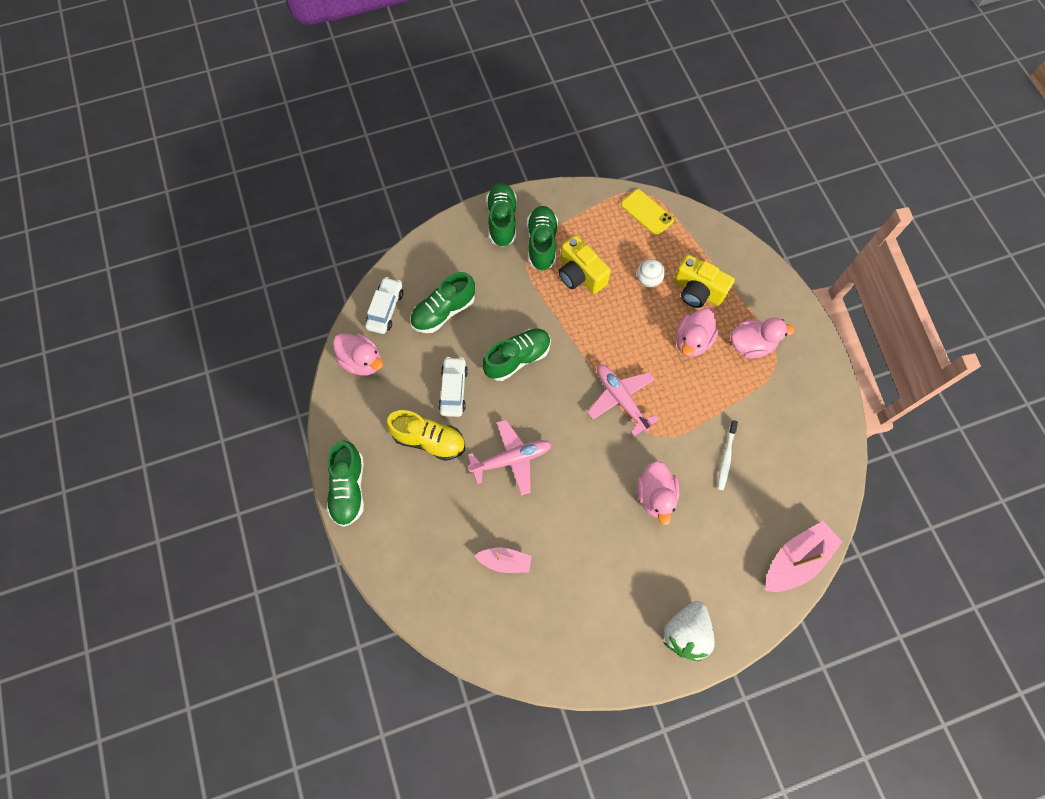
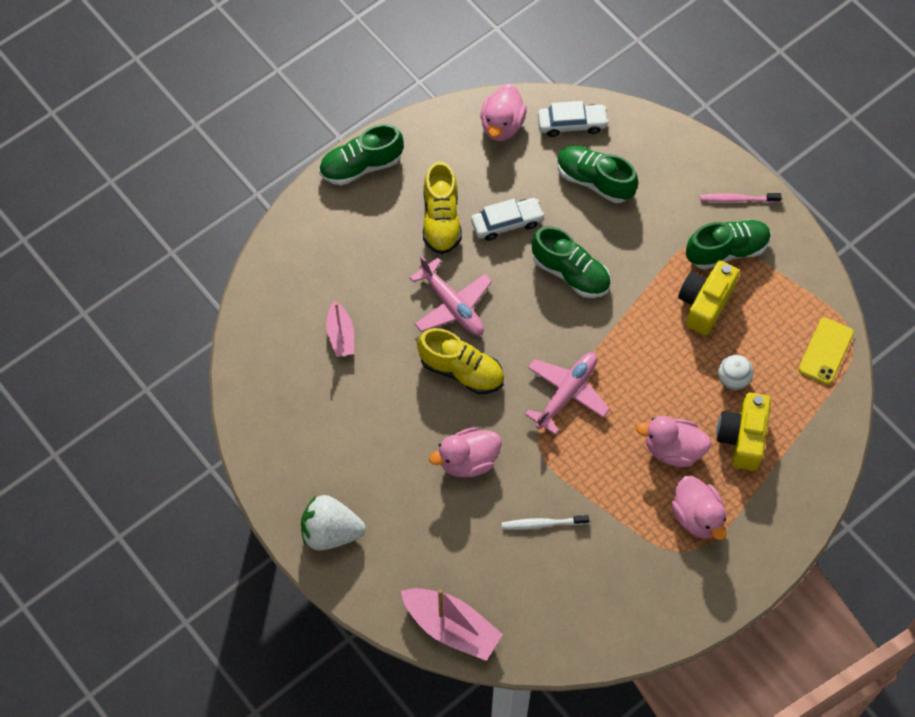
camera: 70 degrees right, 5 degrees down
(502, 221) = (737, 199): green shoe -> pink toothbrush
(573, 472) = (461, 370): none -> yellow shoe

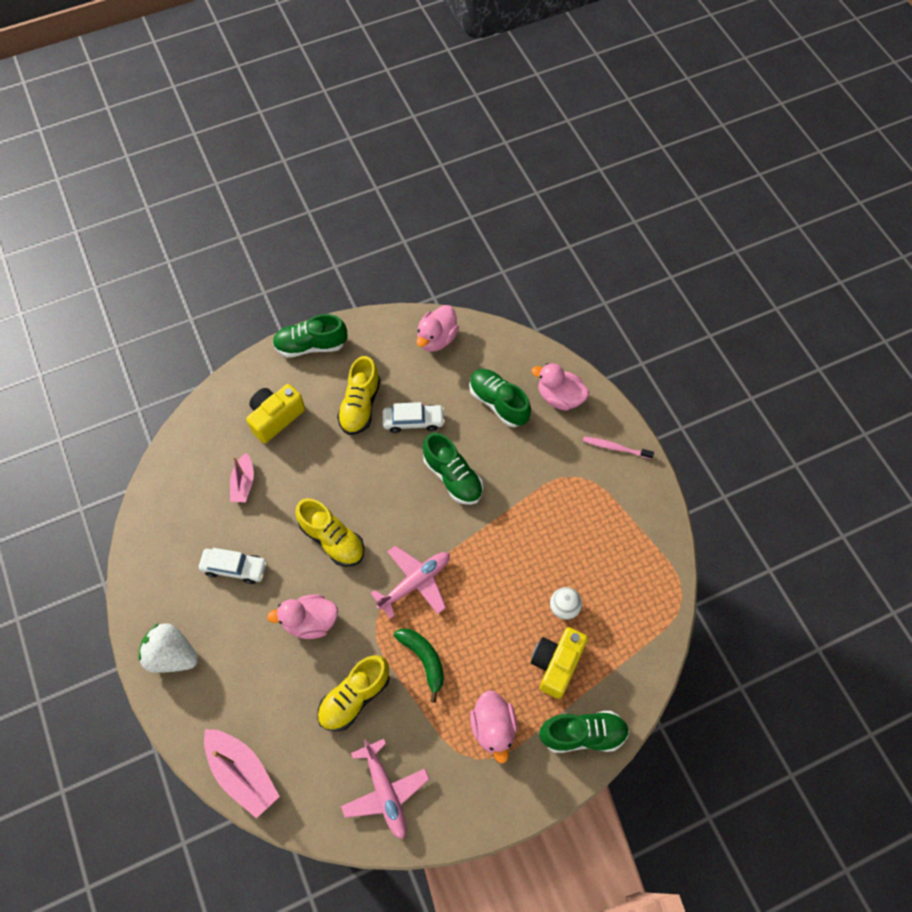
camera: 15 degrees right, 0 degrees up
(452, 305) = (344, 480): pink plane -> pink plane (385, 791)
(542, 524) = (355, 697): white toothbrush -> yellow shoe
(572, 124) = (495, 351): white car -> white car (235, 568)
(602, 468) = (424, 659): none -> green banana
(673, 449) = (491, 658): pink duck -> pink duck (559, 397)
(705, 304) = (559, 533): yellow camera -> yellow camera (276, 418)
(726, 250) = (593, 490): green shoe -> green shoe (583, 734)
(826, 351) = (654, 603): yellow phone -> none

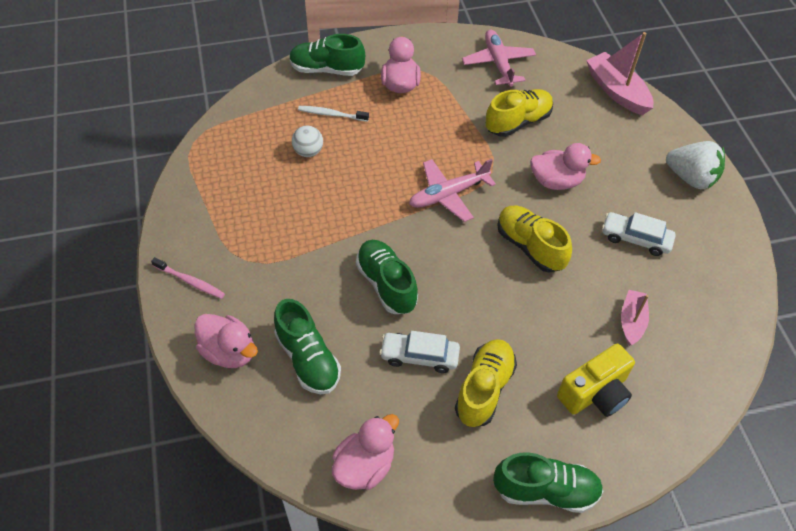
camera: 170 degrees left, 10 degrees down
(424, 659) = (451, 136): green banana -> none
(556, 664) = (331, 114): yellow camera -> white toothbrush

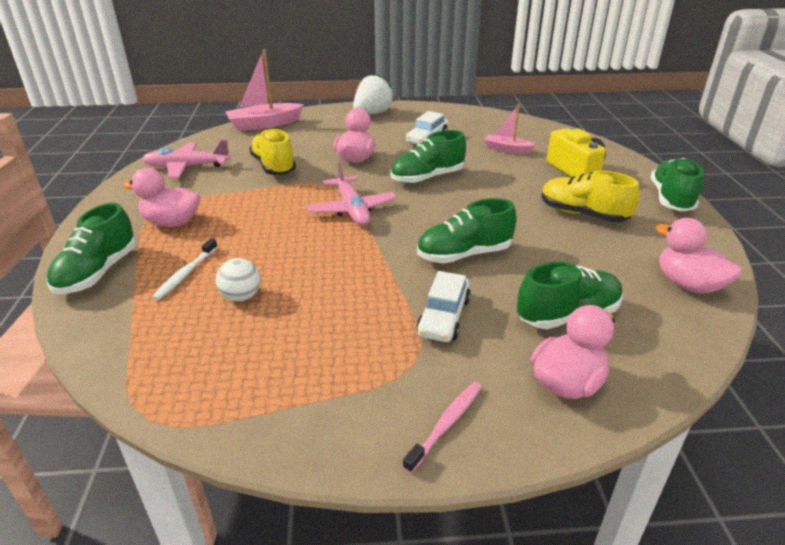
camera: 80 degrees left, 20 degrees down
(419, 356) = (552, 243): white car -> white car (443, 317)
(530, 247) = (427, 178): yellow shoe -> green shoe

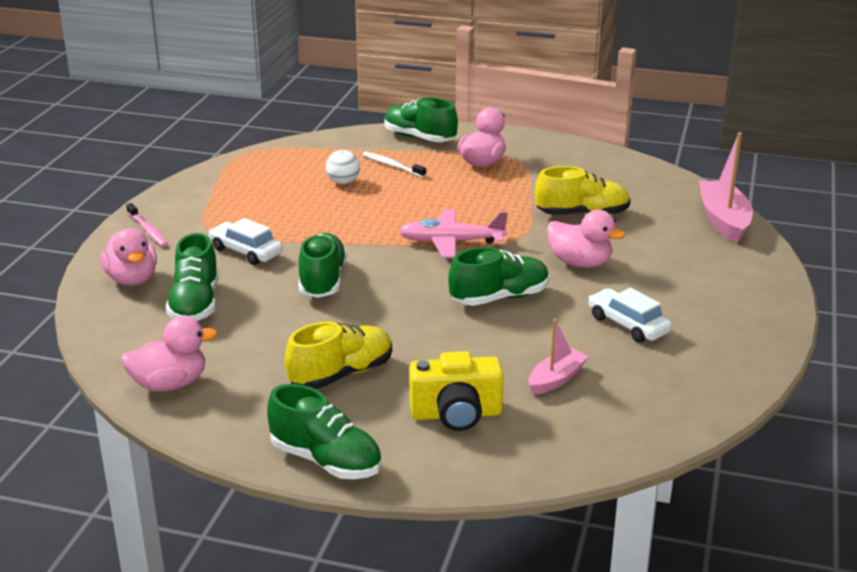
camera: 110 degrees right, 5 degrees down
(186, 167) = (605, 172): pink plane -> none
(372, 113) = (747, 301): white strawberry -> none
(427, 178) = (499, 298): green shoe -> green shoe turned 75 degrees clockwise

